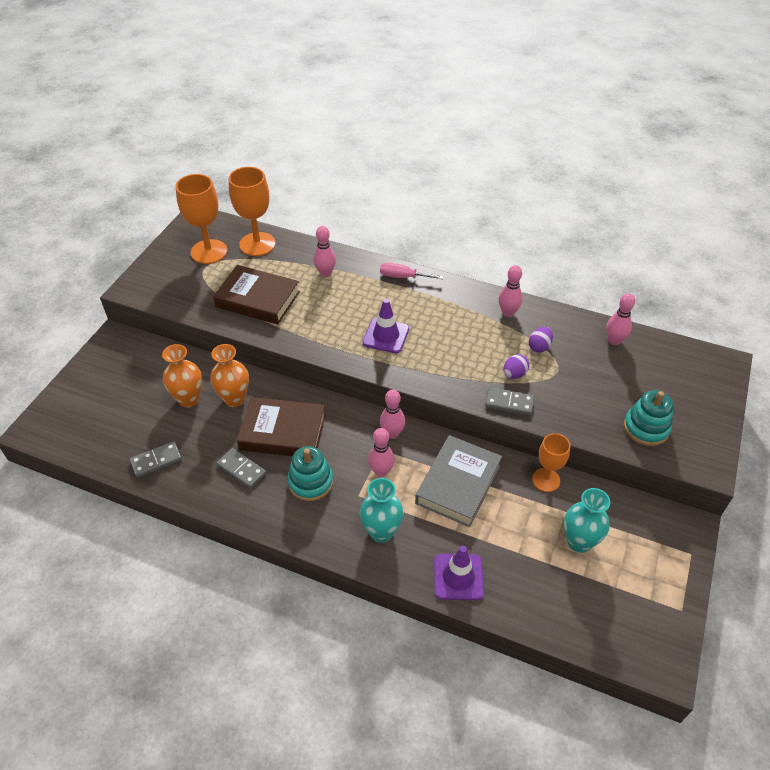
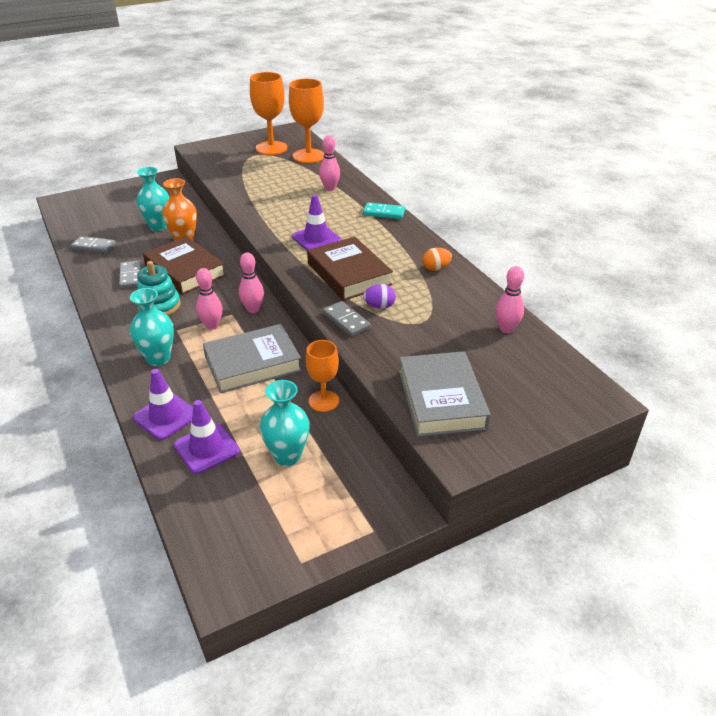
camera: 40 degrees right, 10 degrees down
(189, 399) = (158, 226): orange vase -> turquoise vase
(258, 299) = (262, 183): brown book -> brown book (349, 274)
(403, 277) = (384, 213): pink screwdriver -> turquoise domino
(508, 313) = (436, 268): pink bowling pin -> orange egg
(521, 579) = (206, 448): none -> purple traffic cone
(539, 347) = (429, 300): purple egg -> none
(646, 428) = (441, 399): turquoise stacking toy -> grey book

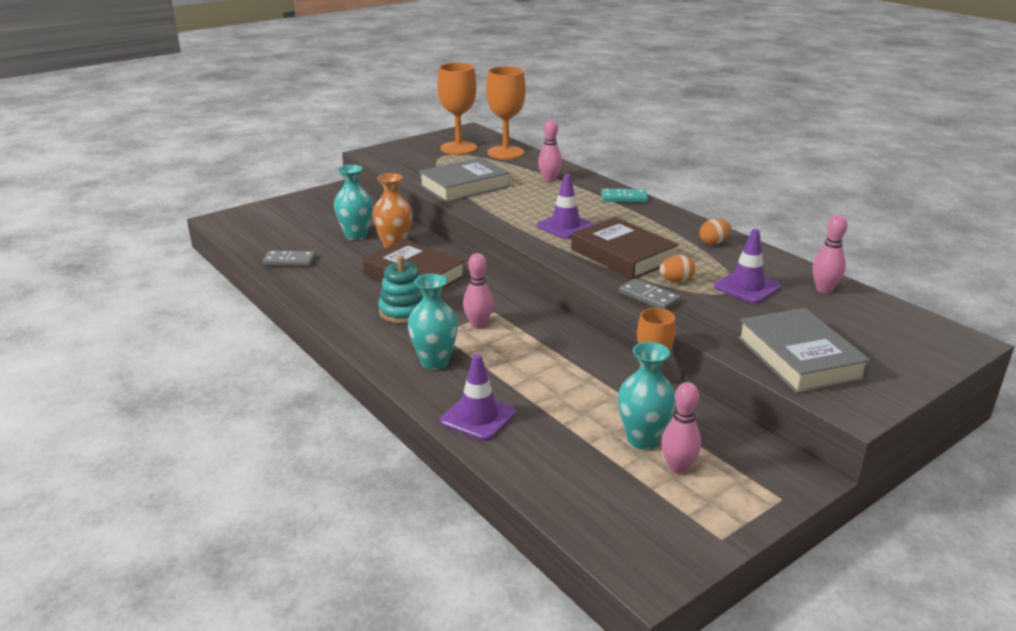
camera: 10 degrees left, 10 degrees down
(131, 276) = (352, 286): grey domino -> none
(206, 448) = (545, 442): purple traffic cone -> purple traffic cone (746, 287)
(252, 364) = (548, 356): grey book -> grey book (464, 186)
(253, 309) = (516, 305): pink bowling pin -> pink bowling pin (678, 467)
(379, 306) = (676, 281): purple egg -> orange egg

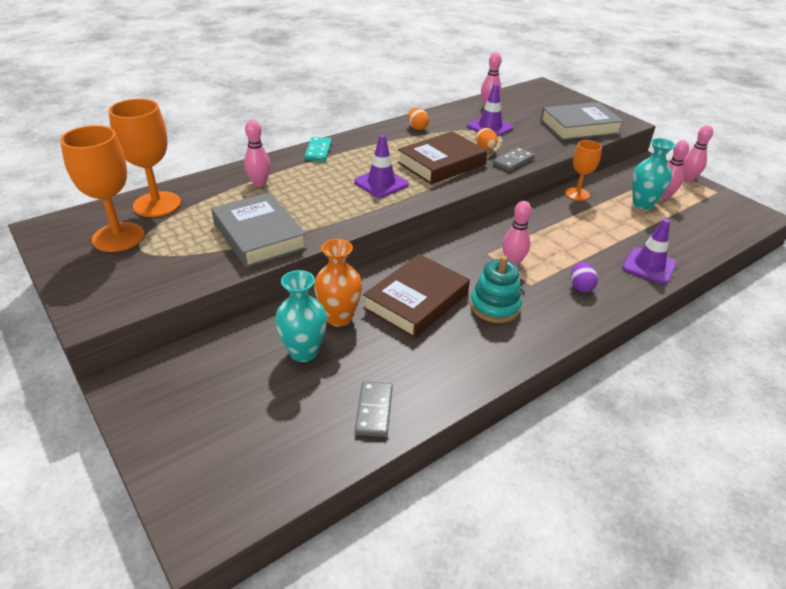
camera: 90 degrees left, 10 degrees up
(434, 362) = (580, 287): turquoise vase -> purple egg
(755, 510) = (688, 179): none -> pink bowling pin

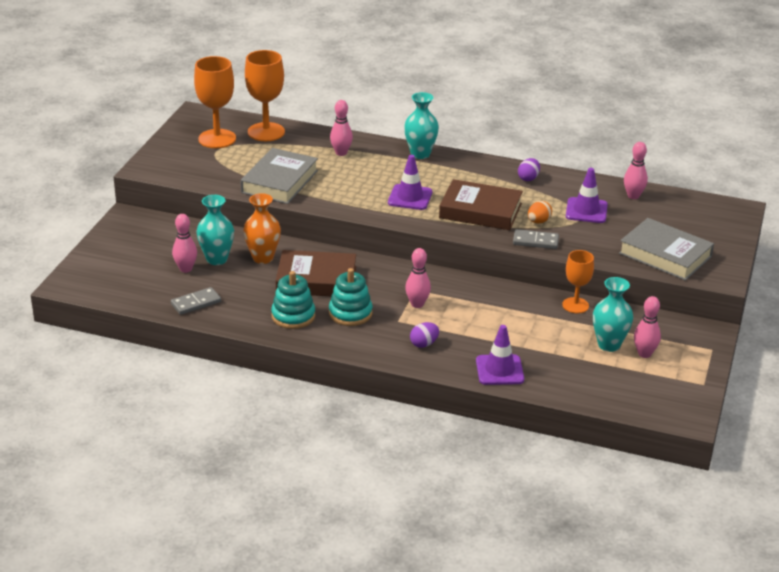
camera: 55 degrees right, 5 degrees down
(318, 151) = (420, 154): turquoise domino -> turquoise vase
(417, 128) = (528, 178): orange egg -> purple egg
(468, 346) = (293, 316): none -> turquoise stacking toy
(688, 179) = (705, 361): pink bowling pin -> pink bowling pin (185, 269)

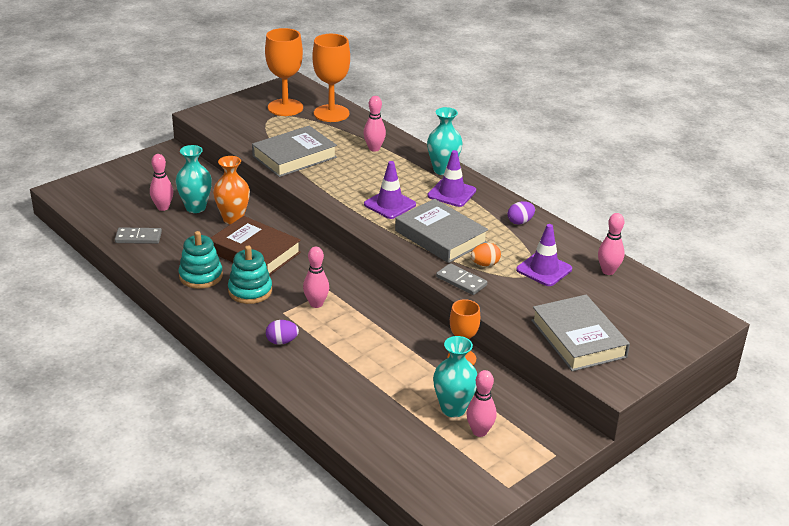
camera: 30 degrees right, 0 degrees up
(480, 211) = (440, 236): brown book -> grey book
(499, 370) = (322, 392): purple traffic cone -> purple traffic cone (451, 193)

